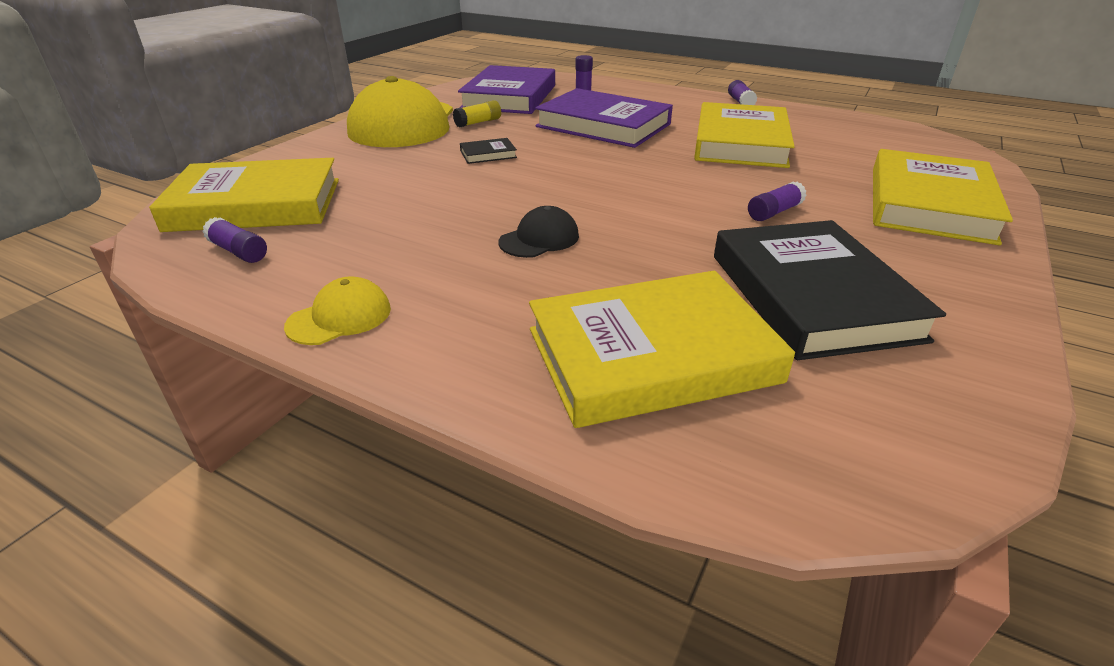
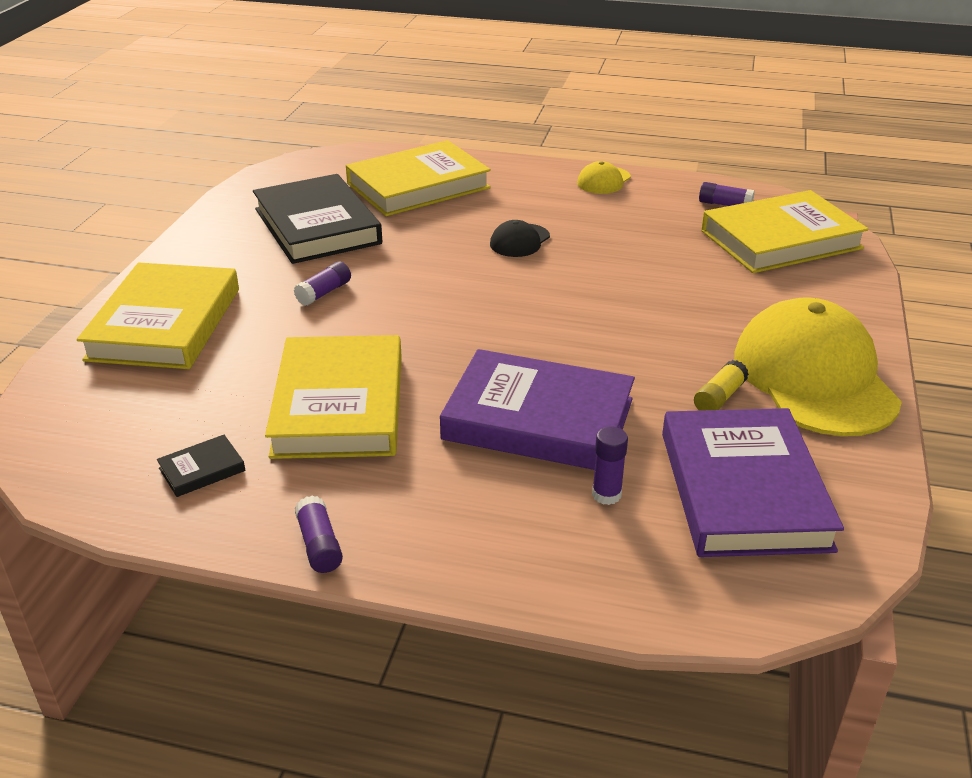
camera: 165 degrees right, 0 degrees up
(488, 154) = (645, 332): black book -> black book (202, 469)

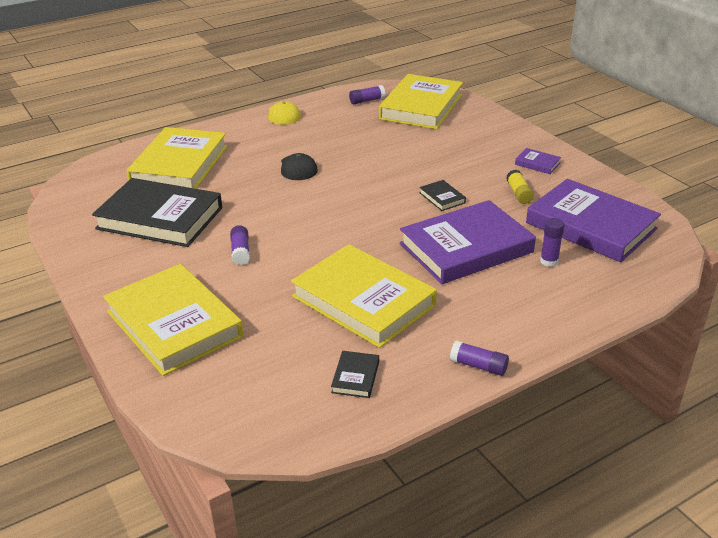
camera: 45 degrees left, 0 degrees up
(614, 351) = (442, 198): none -> black book
(814, 377) = (537, 163): yellow cap -> purple book

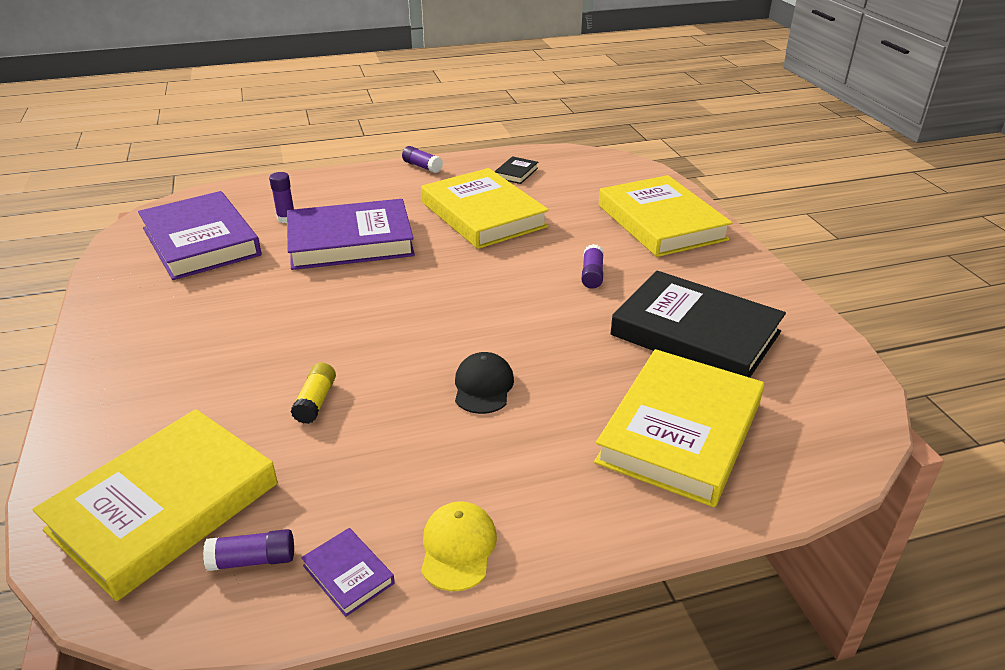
camera: 165 degrees left, 0 degrees up
(442, 198) = (320, 300): black book -> none
(519, 193) = (224, 289): yellow glue stick -> yellow glue stick (316, 401)
(537, 163) = (142, 328): purple book -> purple book (348, 574)

